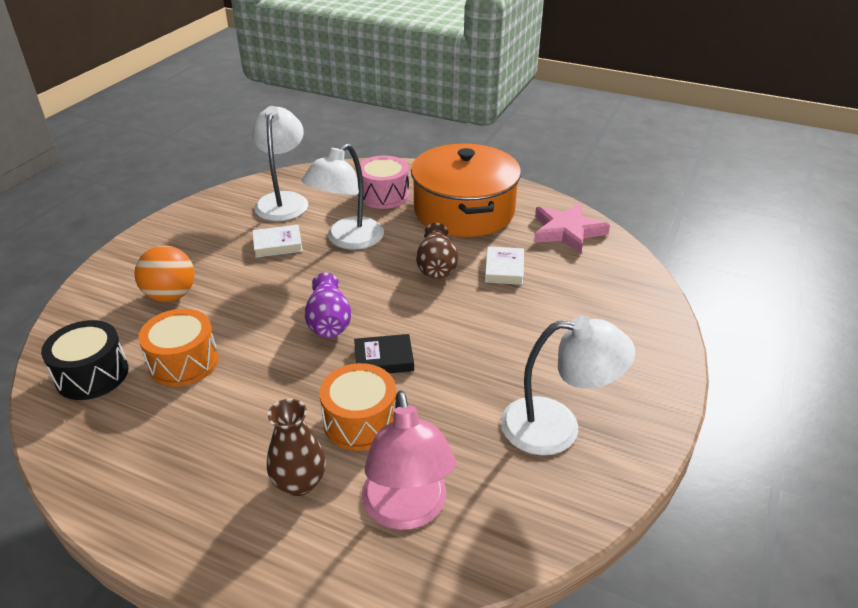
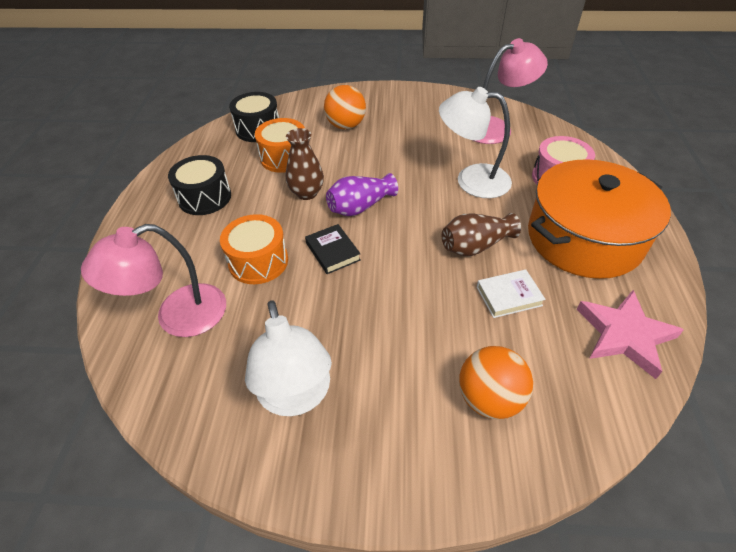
camera: 70 degrees right, 10 degrees up
(199, 455) = (205, 197): none -> black drum
(277, 244) = (436, 147): white book -> none
(283, 200) = (496, 128): white lamp -> pink lamp
(299, 483) = (192, 251): brown vase -> brown vase (307, 193)
(598, 312) = (489, 398): none -> orange ball

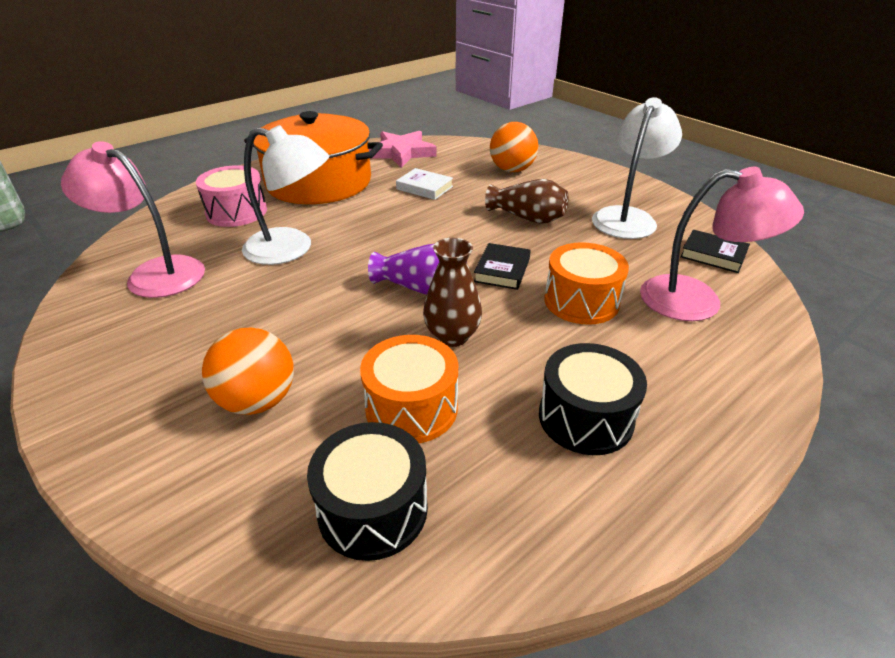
camera: 135 degrees left, 10 degrees down
(184, 391) = (713, 255): none -> black book
(471, 180) = (291, 249): white lamp -> white lamp turned 45 degrees counterclockwise
(475, 246) = (390, 214): brown vase -> brown vase (527, 218)

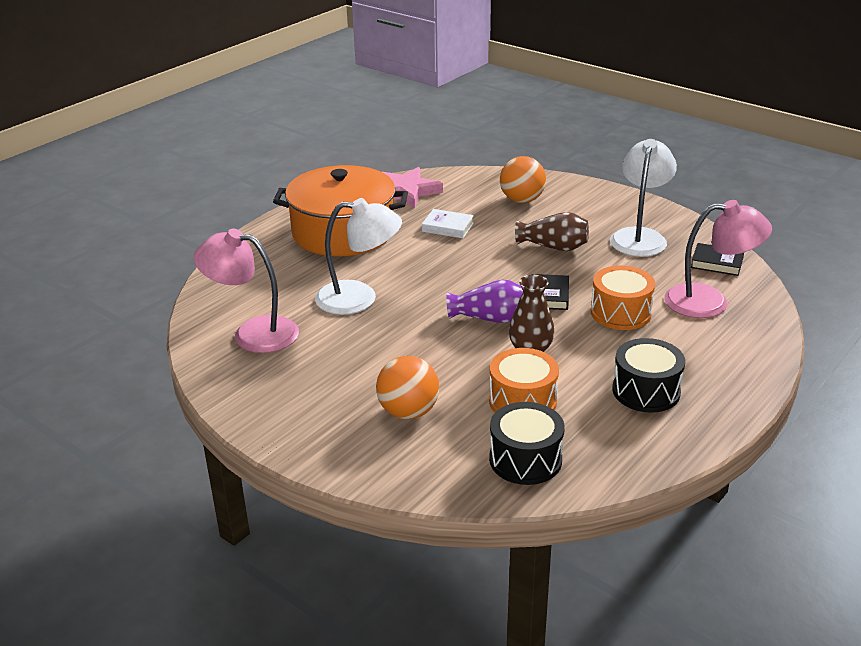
camera: 10 degrees left, 5 degrees down
(236, 212) = (284, 270): pink drum -> none

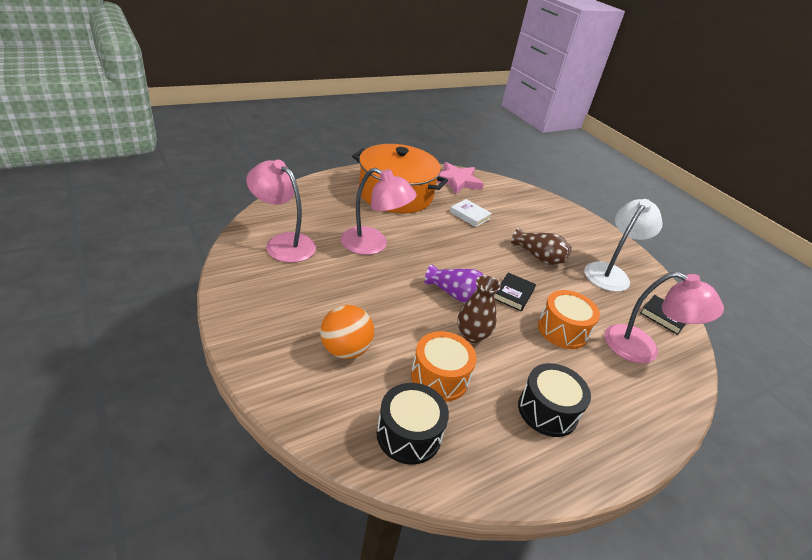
camera: 15 degrees right, 5 degrees up
(359, 298) = (373, 245): white lamp -> pink lamp
(522, 200) = (535, 214): orange ball -> none

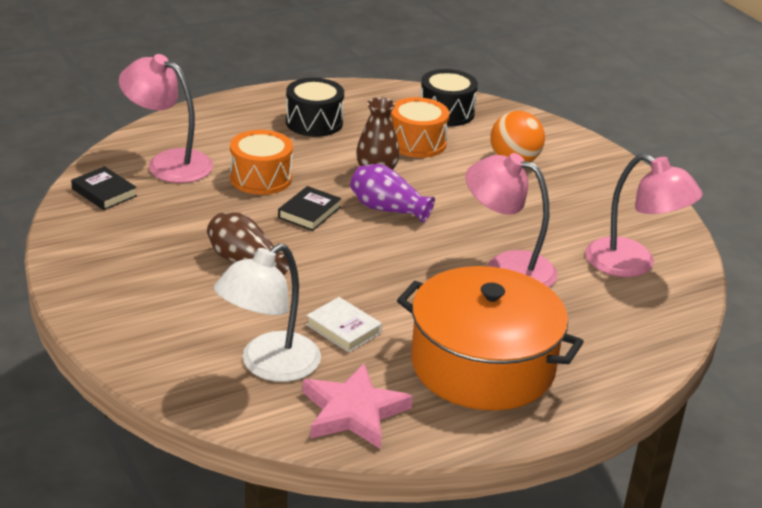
camera: 175 degrees left, 5 degrees down
(610, 272) = (137, 244): white lamp -> white lamp (268, 365)

